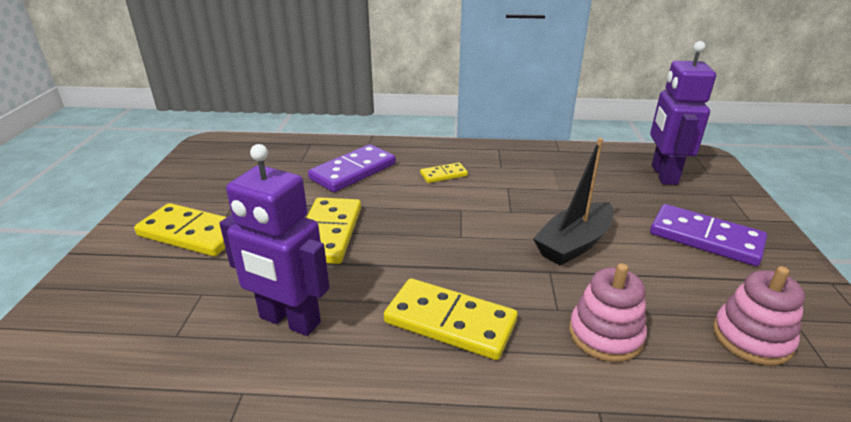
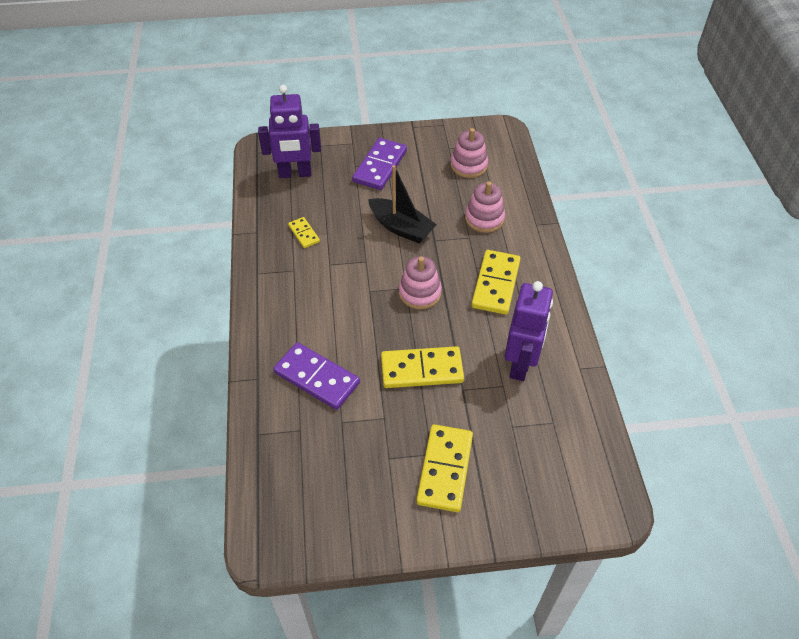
camera: 100 degrees left, 20 degrees up
(443, 175) = (314, 308): yellow domino -> yellow domino (304, 234)
(449, 246) = (420, 293): none -> pink stacking toy

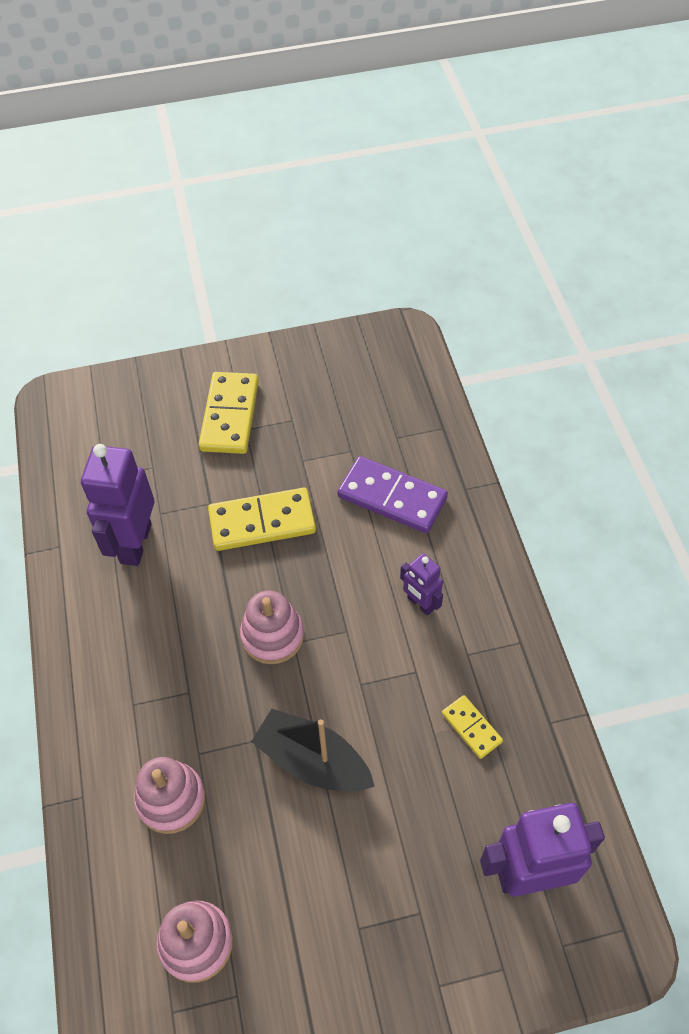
camera: 175 degrees right, 5 degrees up
(315, 302) = (420, 604): none -> purple robot
(380, 166) = (371, 917): purple domino -> none
(495, 284) = (160, 664): yellow domino -> none

